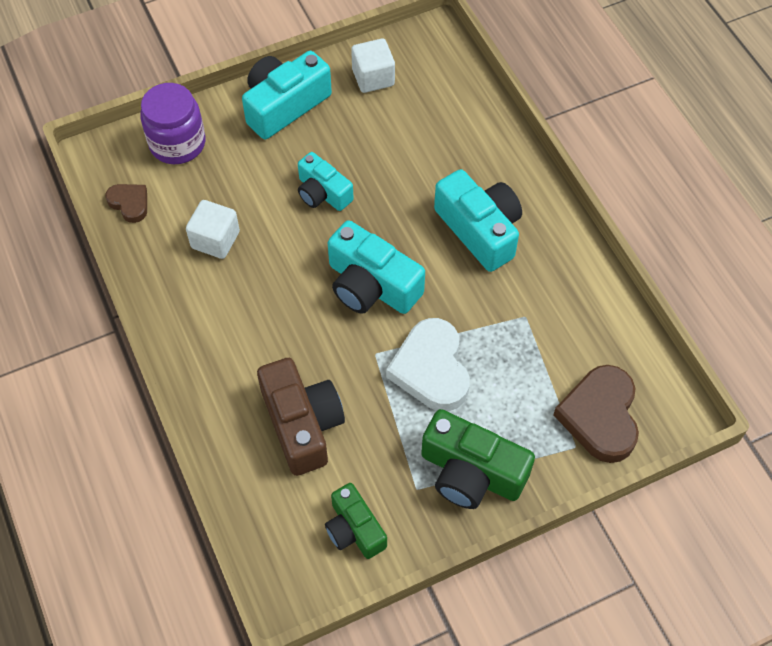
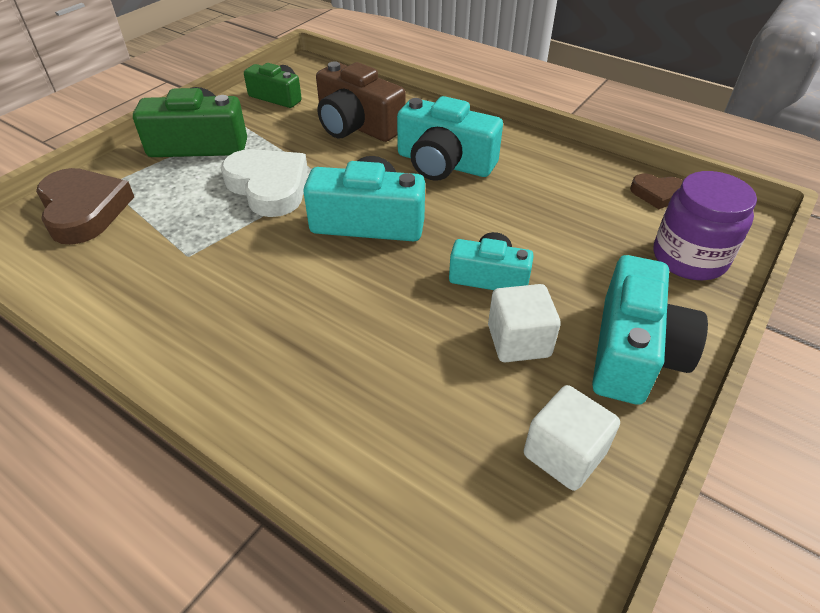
camera: 150 degrees right, 15 degrees down
(215, 240) = (549, 199): white cube -> white cube (518, 341)
(480, 230) = (279, 314): turquoise camera -> turquoise camera (444, 163)

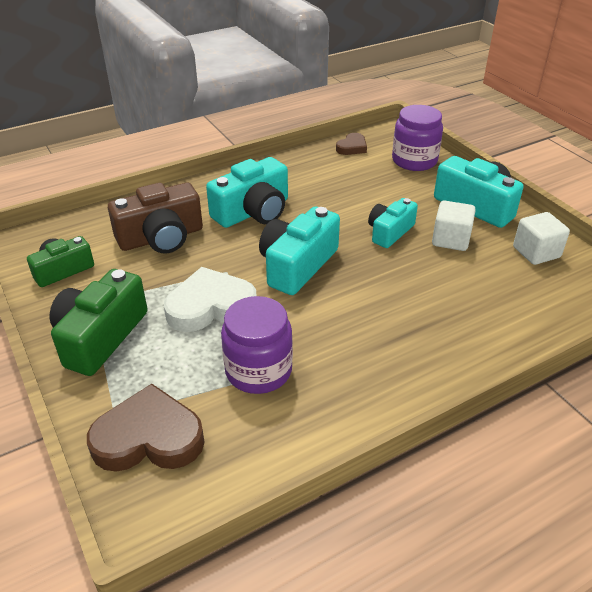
camera: 65 degrees left, 5 degrees down
(186, 245) = (258, 370): none -> purple jar

